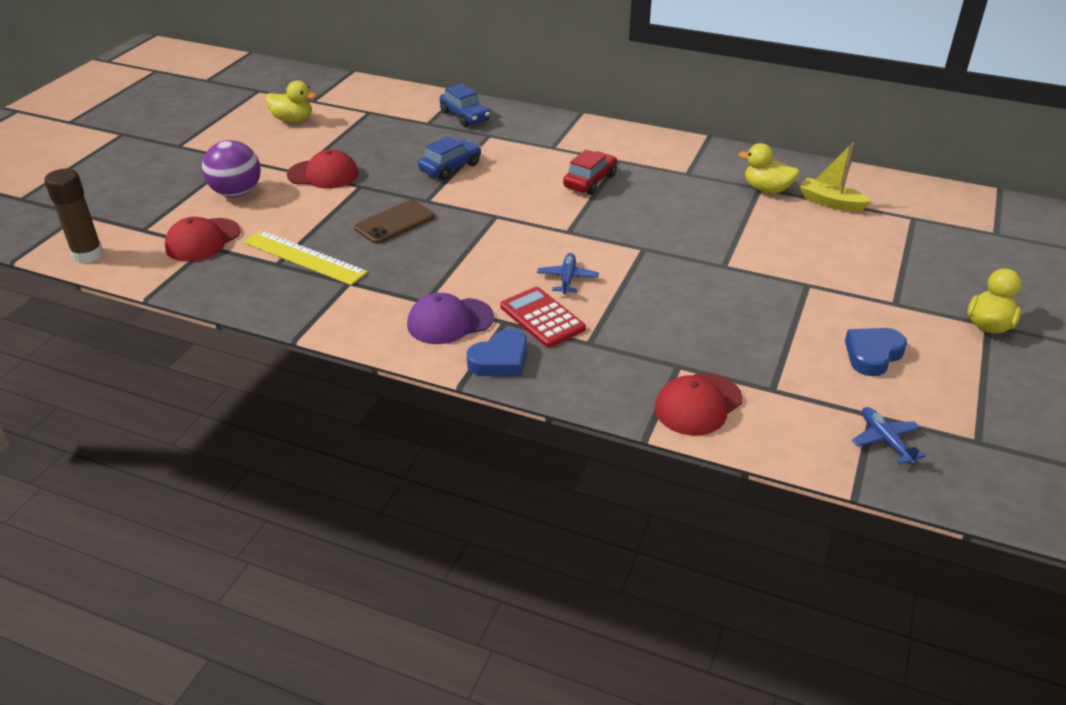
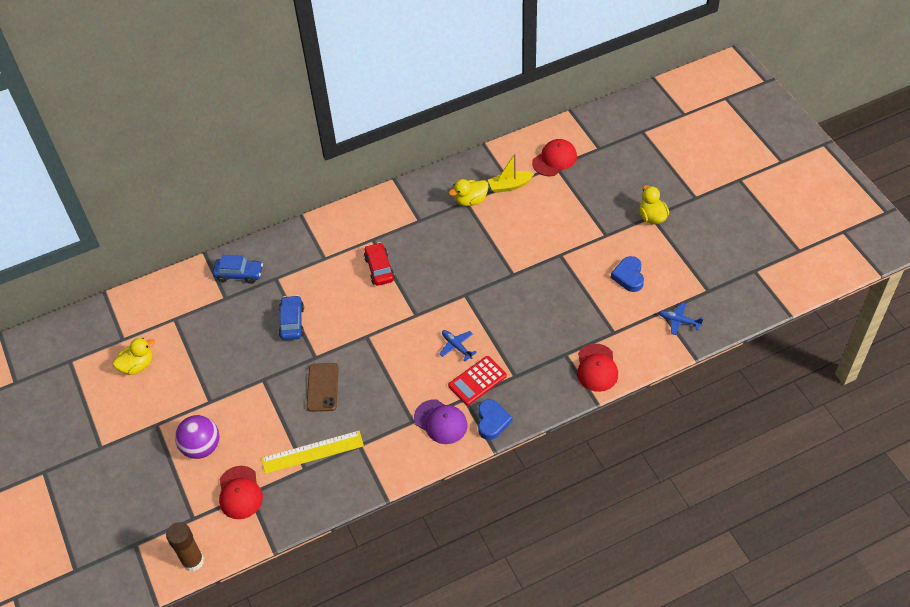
camera: 45 degrees left, 15 degrees up
(323, 174) = (229, 390): red cap -> red cap (554, 159)
(450, 321) = (440, 422): purple cap -> purple cap turned 75 degrees counterclockwise
(542, 318) = (477, 381): red calculator -> red calculator turned 45 degrees counterclockwise

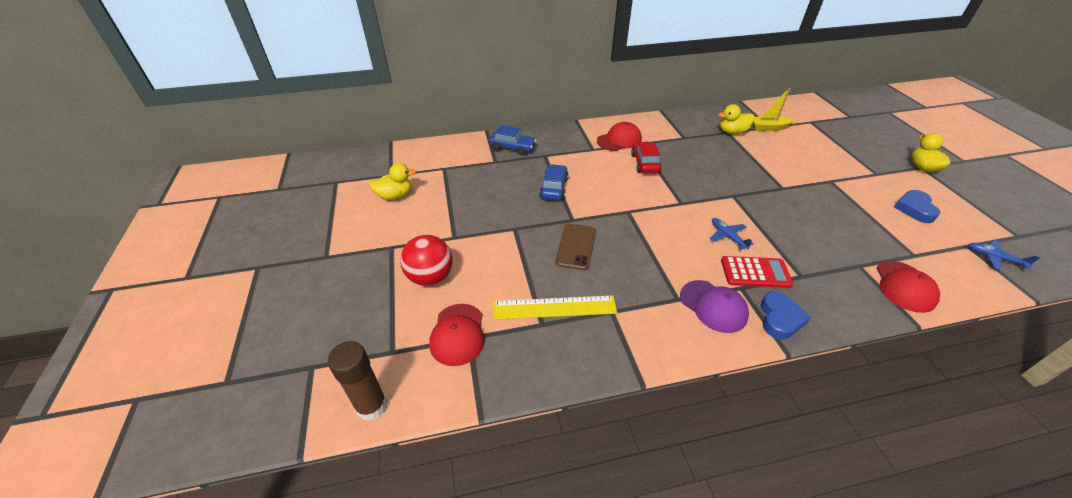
camera: 10 degrees right, 10 degrees down
(201, 447) = (430, 277): purple ball -> red ball
(477, 381) = (755, 272): red calculator -> red calculator turned 150 degrees counterclockwise
(554, 159) = (809, 118): red cap -> red cap (619, 140)

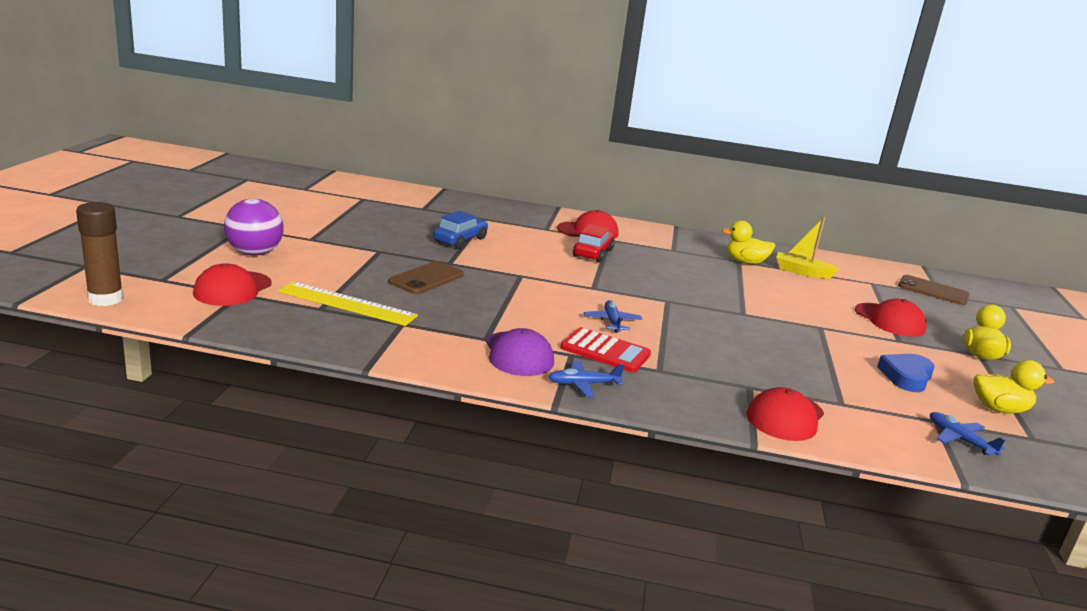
camera: 20 degrees right, 20 degrees down
(395, 196) = (290, 201): yellow duck -> yellow duck (999, 409)
(430, 277) = (255, 253): red ball -> purple ball
(512, 148) = (455, 205): blue car -> none
(780, 318) = (583, 384): blue heart -> blue plane
(843, 115) = (933, 291): none -> brown phone
(853, 155) = (889, 320): none -> red cap

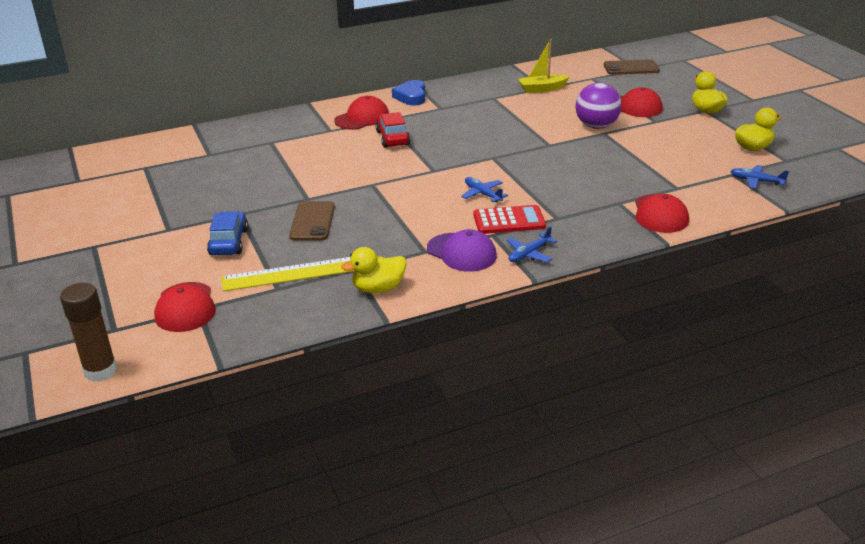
camera: 30 degrees left, 10 degrees up
(255, 253) = (146, 266): purple ball -> purple ball (596, 126)
(460, 240) = (284, 172): blue car -> blue car (229, 242)
(745, 262) = (498, 97): yellow duck -> yellow duck (378, 288)
(906, 377) = (687, 149): blue heart -> blue heart (411, 97)

